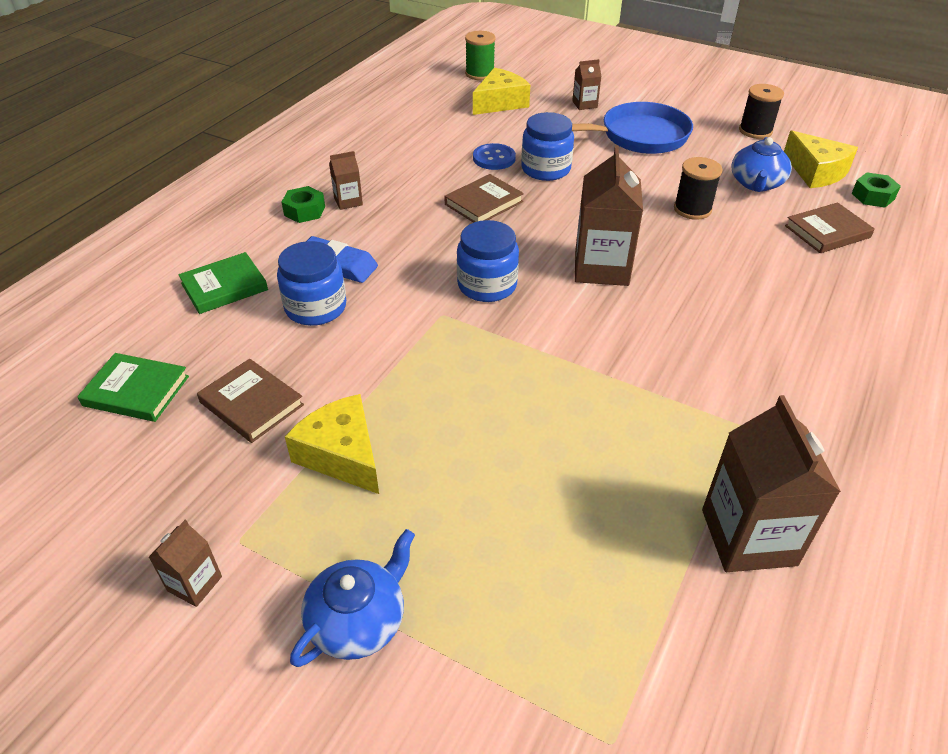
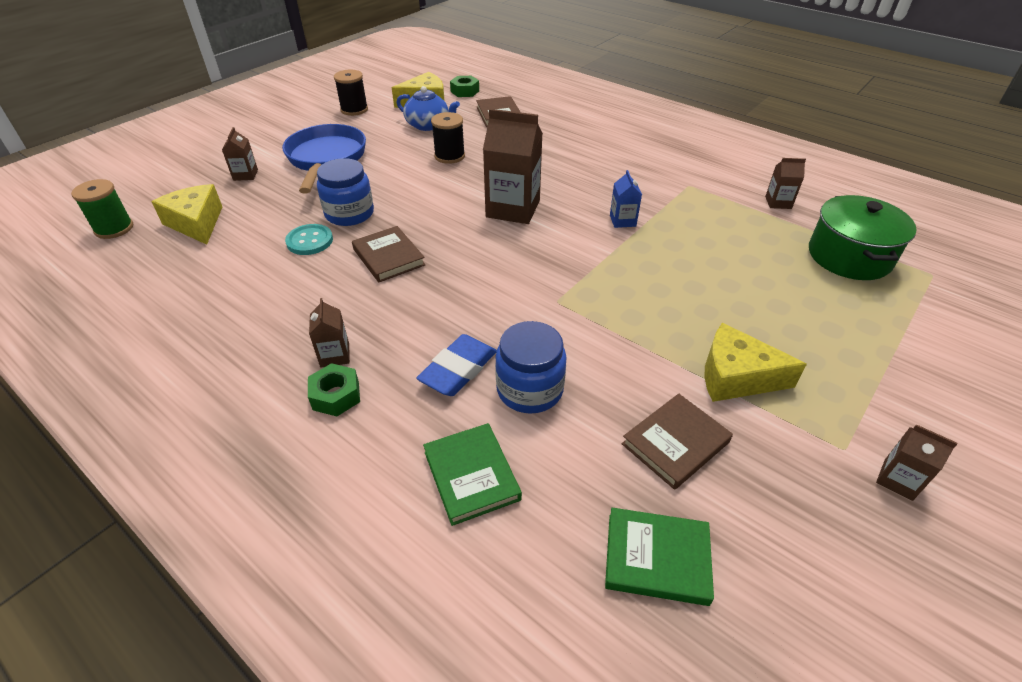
camera: 80 degrees left, 0 degrees up
(136, 391) = (657, 558): green book -> green book turned 75 degrees clockwise
(342, 455) = (736, 376): yellow cheese -> yellow cheese turned 45 degrees clockwise
(358, 621) = (895, 374): blue teapot -> none
(487, 285) = (520, 270): blue jar -> none
(494, 158) = (309, 241): blue button -> turquoise button
(615, 358) = (622, 221): none -> blue carton
(623, 617) = (849, 256): none -> green pot
(748, 537) = (778, 202): brown carton -> brown carton, size x0.49

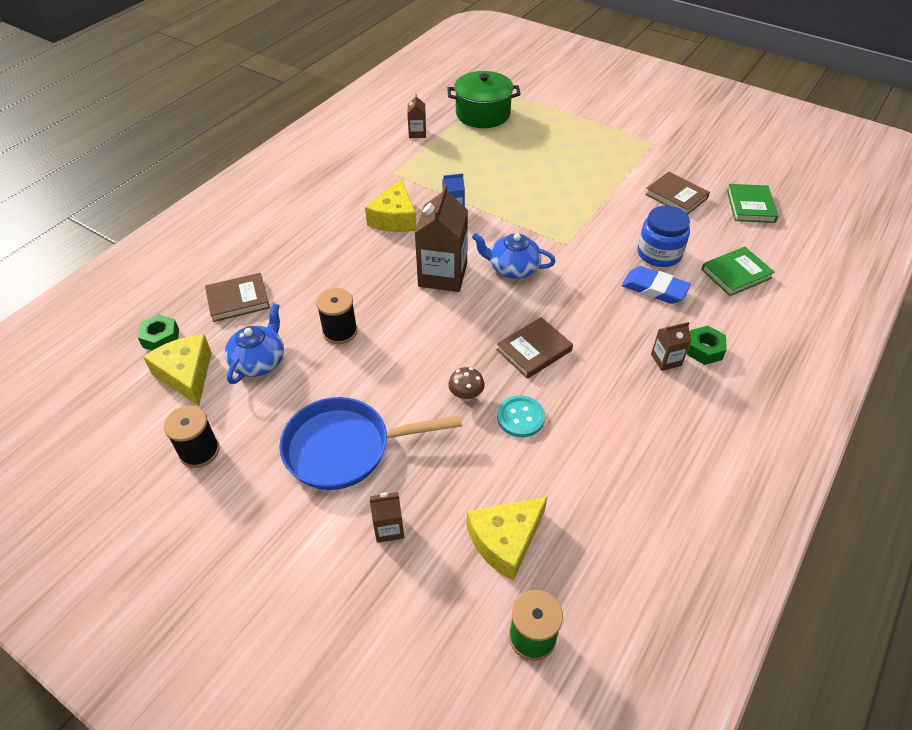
camera: 95 degrees left, 5 degrees up
(349, 213) = (466, 396): blue jar -> brown mushroom
(517, 254) = (513, 268): none -> blue teapot
(736, 376) = (615, 171): yellow cheese -> yellow cheese (394, 218)
(898, 480) = (667, 130): brown carton -> none

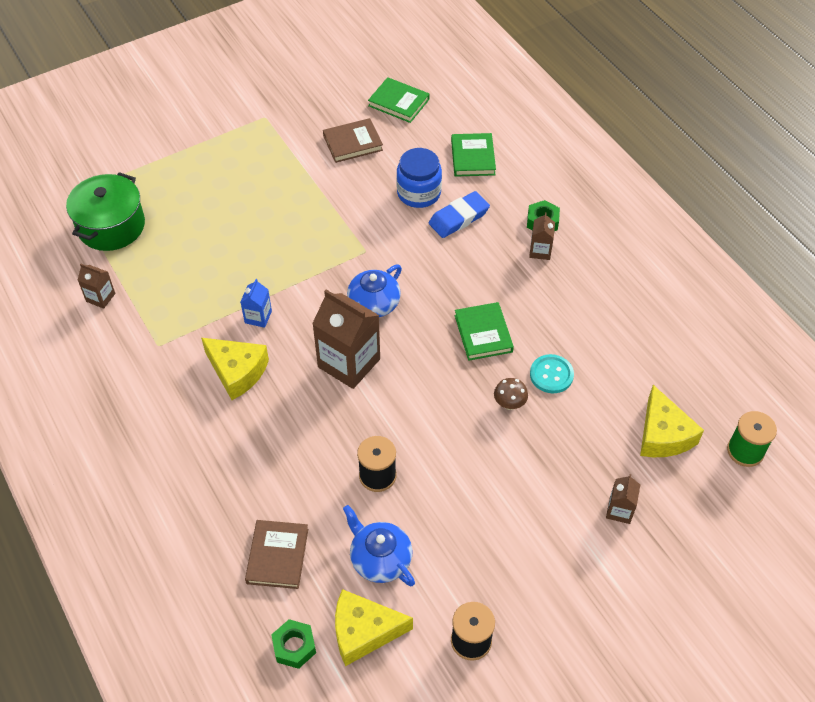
camera: 65 degrees left, 5 degrees up
(345, 448) = (523, 516): blue pan -> none
(534, 350) = (483, 333): brown book -> green book

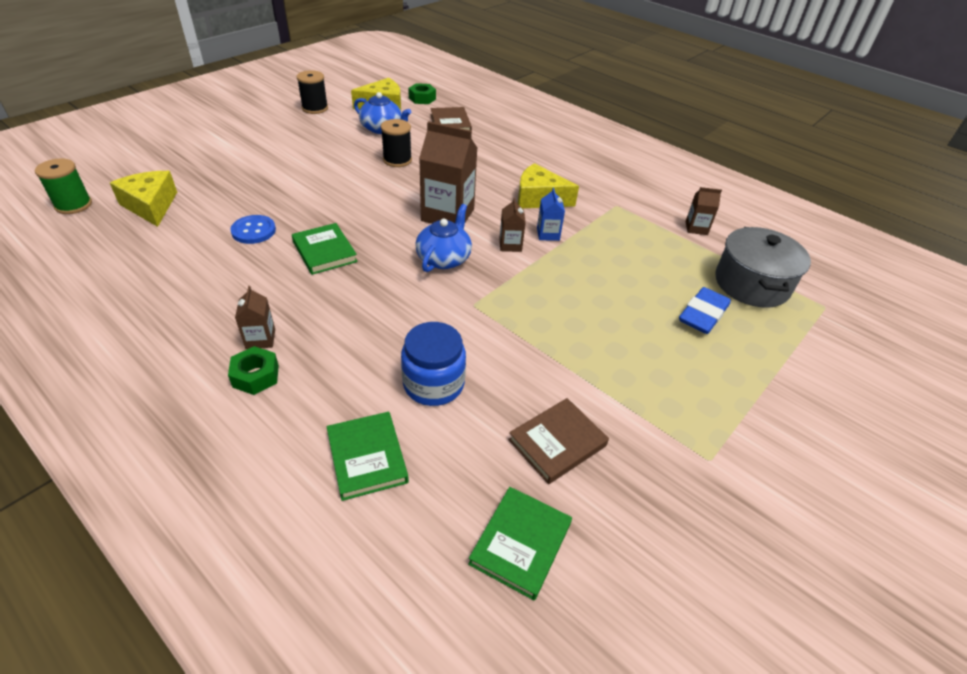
camera: 160 degrees right, 10 degrees down
(111, 226) = (751, 284): green pot -> grey pot
(398, 102) = (520, 544): green book -> green book turned 75 degrees counterclockwise
(459, 218) = (371, 361): blue eraser -> blue eraser (703, 314)
(509, 404) = (295, 208): brown mushroom -> none
(551, 375) = (253, 231): turquoise button -> blue button
(619, 510) = (203, 163): brown carton -> brown carton (510, 245)

